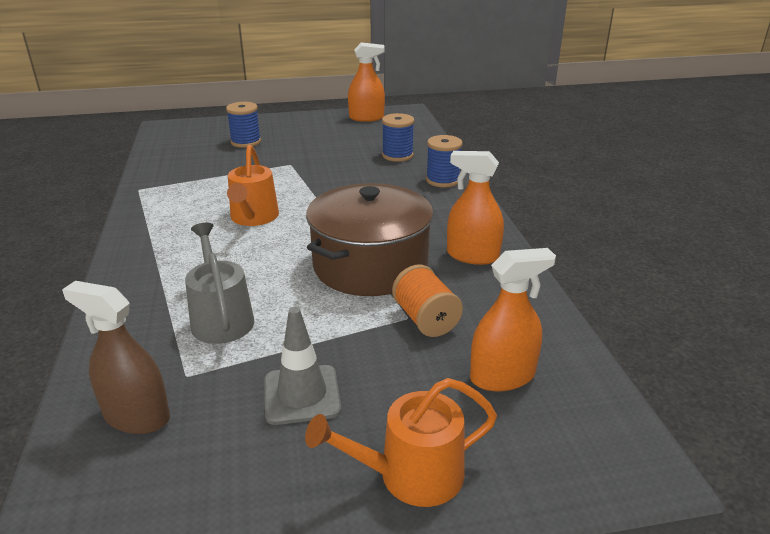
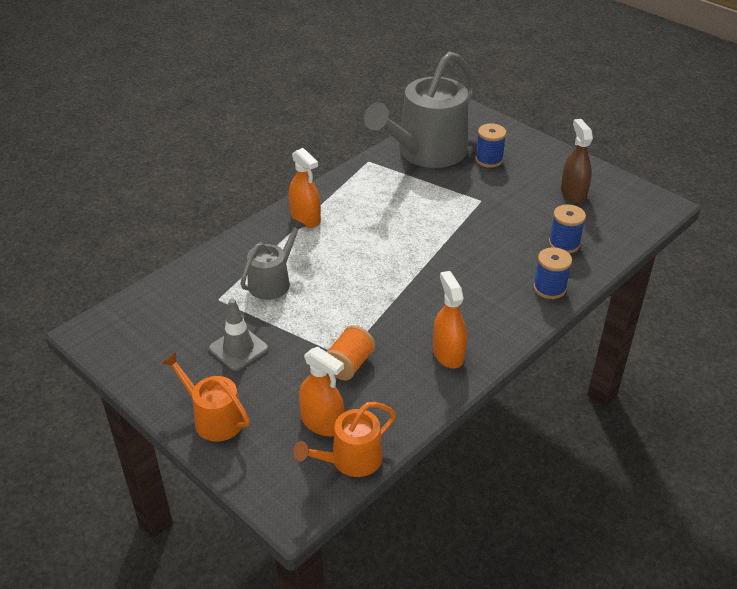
camera: 55 degrees right, 10 degrees up
(136, 416) = (178, 301): brown spray bottle -> brown spray bottle (573, 193)
(184, 160) = (426, 152): none -> grey watering can
(253, 218) = (387, 229): orange watering can -> orange watering can (351, 460)
(366, 118) = (616, 191): orange spray bottle -> orange spray bottle (305, 218)
(370, 265) = (385, 311): brown pot -> none

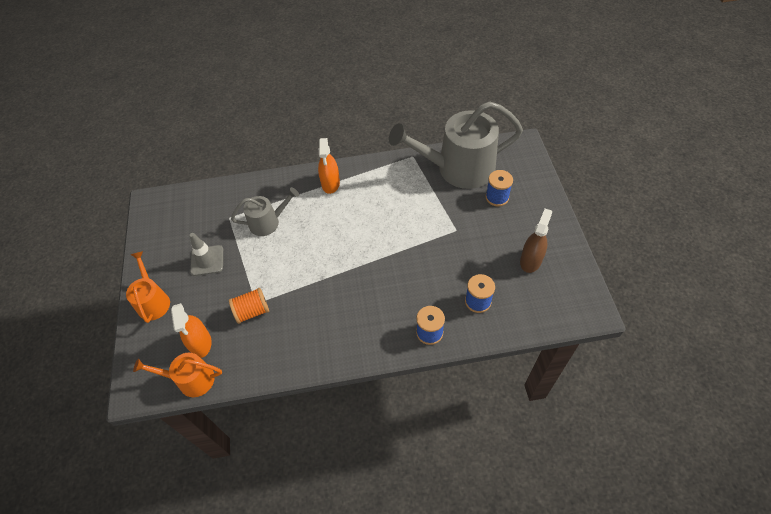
camera: 40 degrees right, 15 degrees up
(448, 354) = (314, 342): orange spray bottle -> none

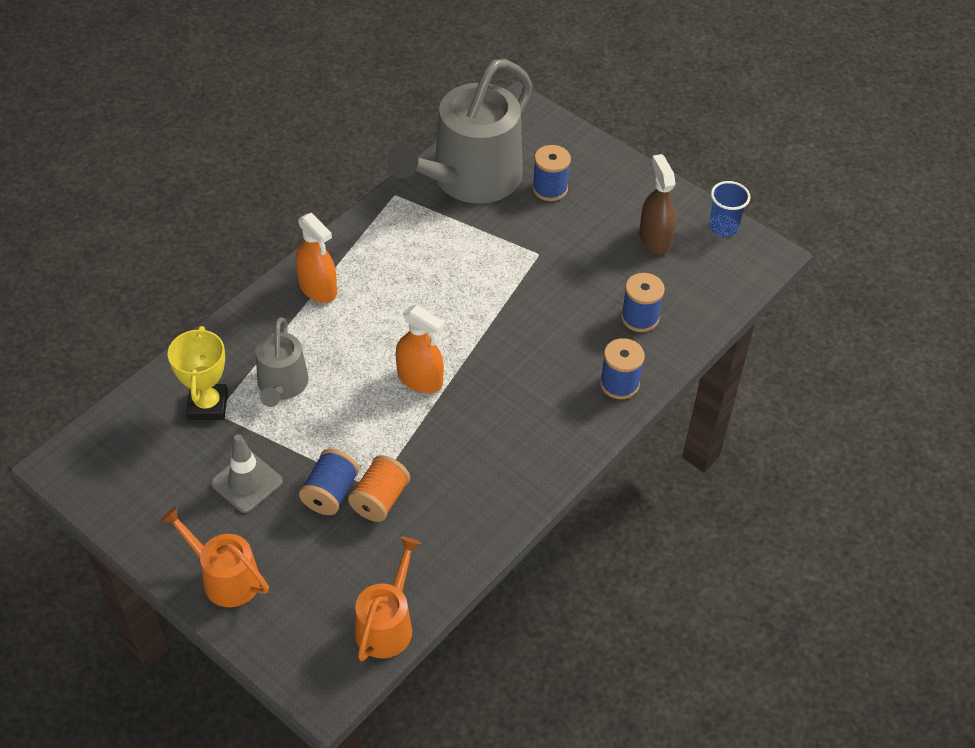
camera: 45 degrees left, 5 degrees down
(191, 380) = (386, 624): orange watering can -> orange watering can turned 150 degrees clockwise
(200, 343) = (351, 578): orange spray bottle -> orange spray bottle (420, 379)
(229, 211) = (208, 405): none -> yellow trophy
(235, 291) = (330, 493): none -> blue spool
(268, 222) = (282, 385): grey watering can -> grey watering can turned 150 degrees clockwise
(580, 278) = (723, 227): none -> blue cup

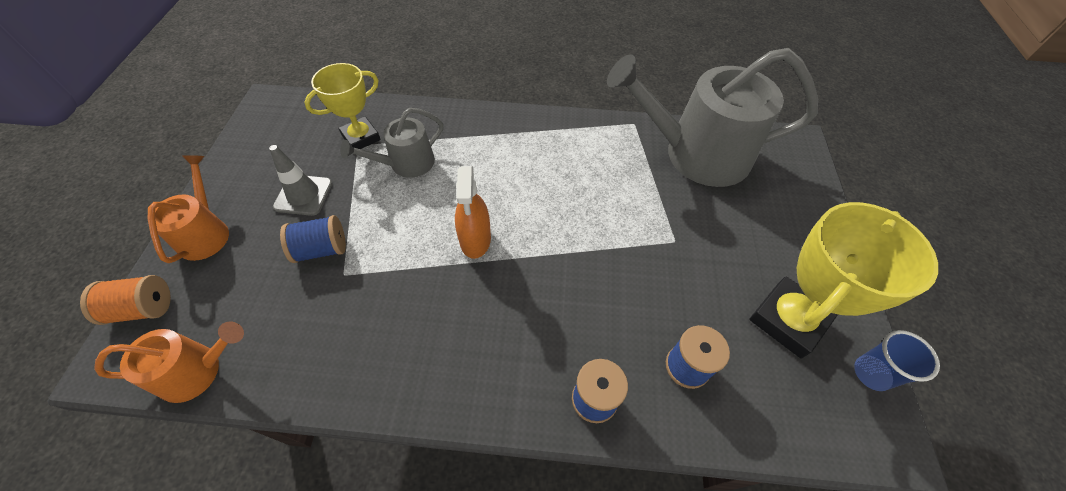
camera: 55 degrees right, 5 degrees up
(318, 288) = (510, 133): orange spray bottle -> none
(380, 500) = (333, 286): orange spool -> orange spool (142, 308)
(550, 189) = (747, 208): blue spool -> none
(655, 239) = (788, 320): brown spray bottle -> yellow trophy

